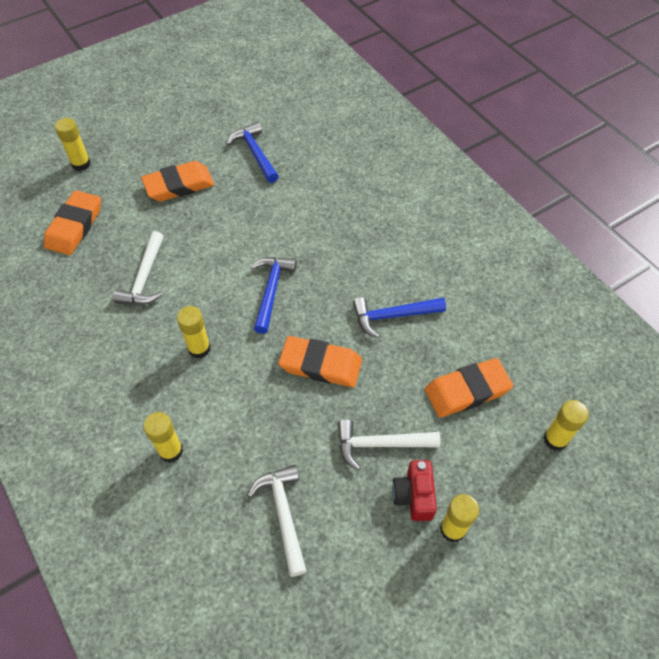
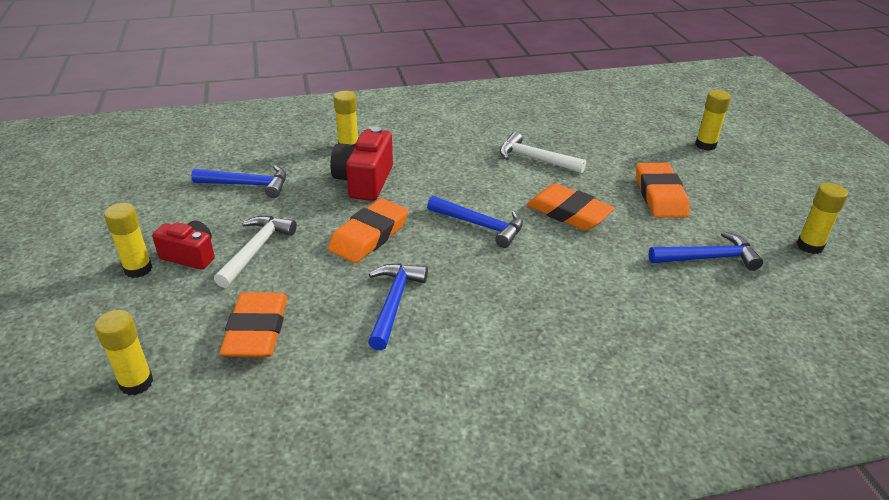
camera: 110 degrees right, 20 degrees down
(75, 226) = (616, 133): orange eraser -> orange eraser (568, 212)
(199, 348) = (436, 173): yellow glue stick -> yellow glue stick (809, 246)
(235, 405) = (364, 181): none -> red camera
(283, 514) = (247, 185): white hammer -> blue hammer

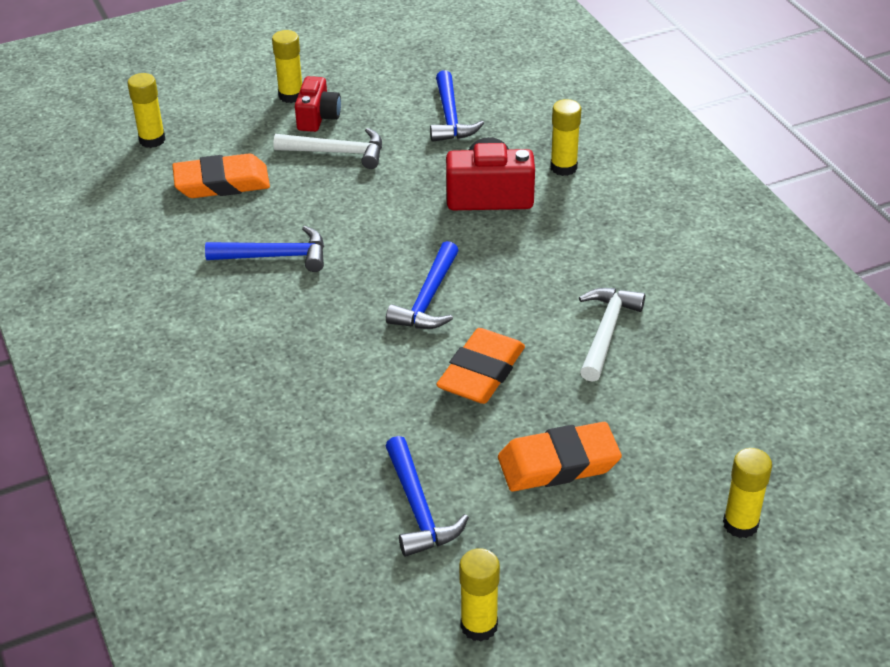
camera: 80 degrees right, 5 degrees up
(369, 236) = (382, 219): orange eraser -> none

